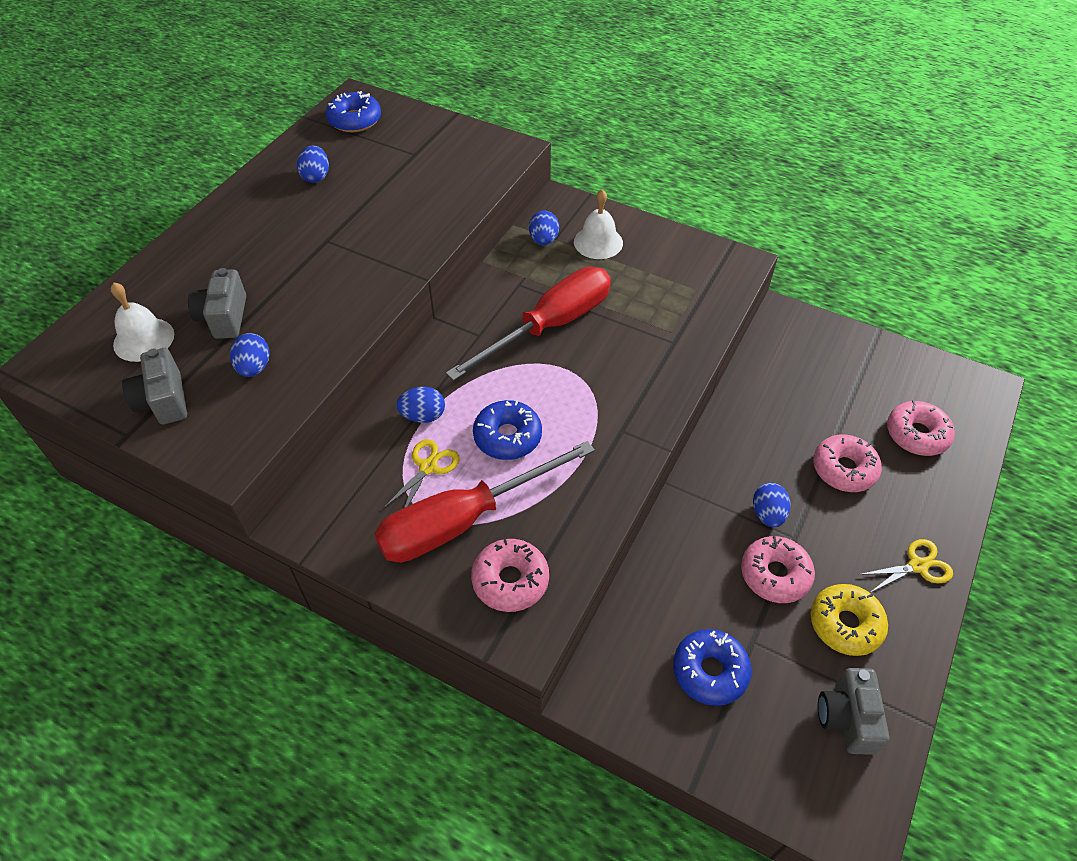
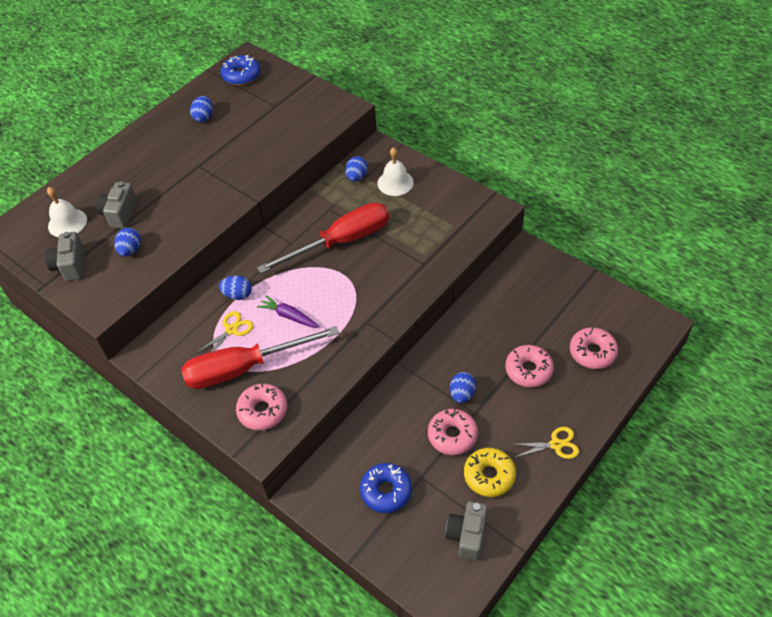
camera: 15 degrees right, 0 degrees up
(507, 437) = (289, 316): blue donut -> purple carrot

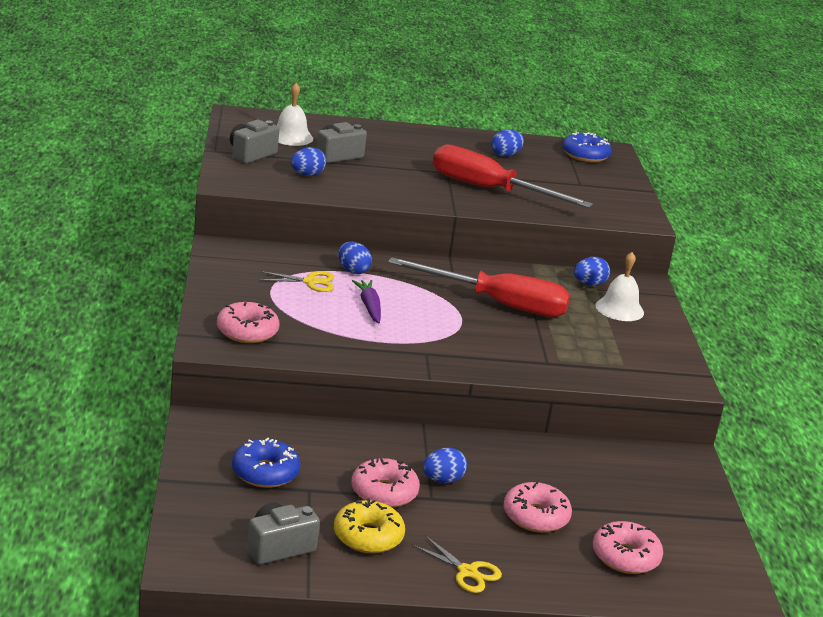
camera: 40 degrees right, 25 degrees down
(244, 368) = (279, 304): red screwdriver -> red screwdriver (489, 190)

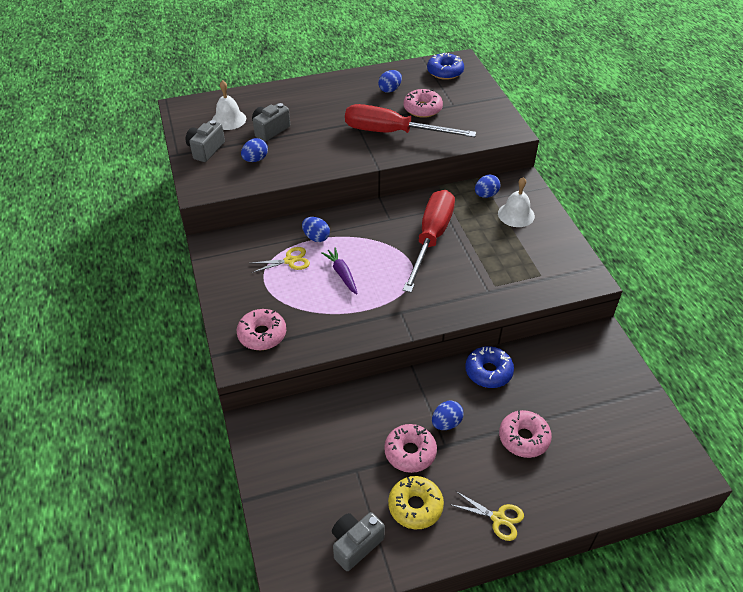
camera: 10 degrees left, 20 degrees up
(265, 472) = (318, 463): blue donut -> blue donut (488, 372)
(498, 304) = (431, 238): red screwdriver -> red screwdriver turned 75 degrees counterclockwise
(625, 557) = (599, 458): pink donut -> pink donut (422, 109)

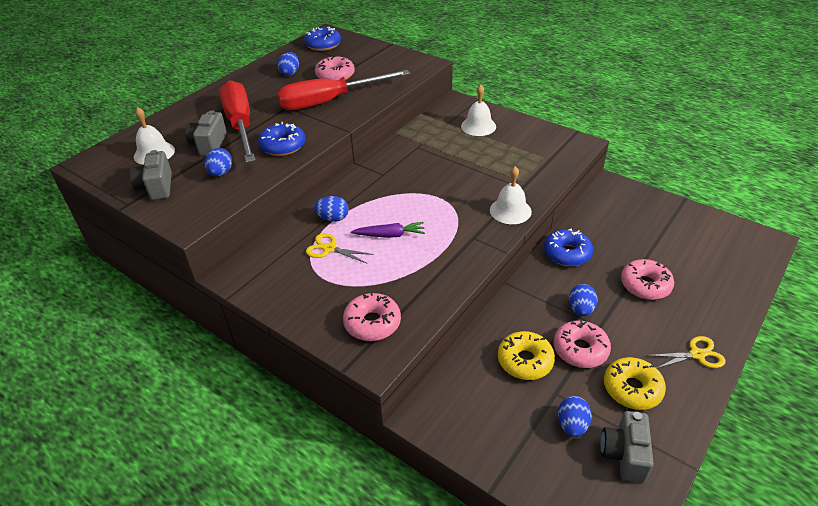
camera: 35 degrees left, 5 degrees down
(290, 261) = (329, 249): yellow scissors -> yellow scissors turned 105 degrees counterclockwise
(318, 157) = (283, 146): none -> blue donut
(342, 274) = (390, 235): purple carrot -> purple carrot turned 150 degrees clockwise
(360, 433) = (525, 361): none -> yellow donut
(431, 238) = (434, 172): red screwdriver -> red screwdriver (241, 125)
(455, 306) = (510, 210): none -> white bell
(486, 195) = (440, 123): blue egg -> blue egg (572, 425)

